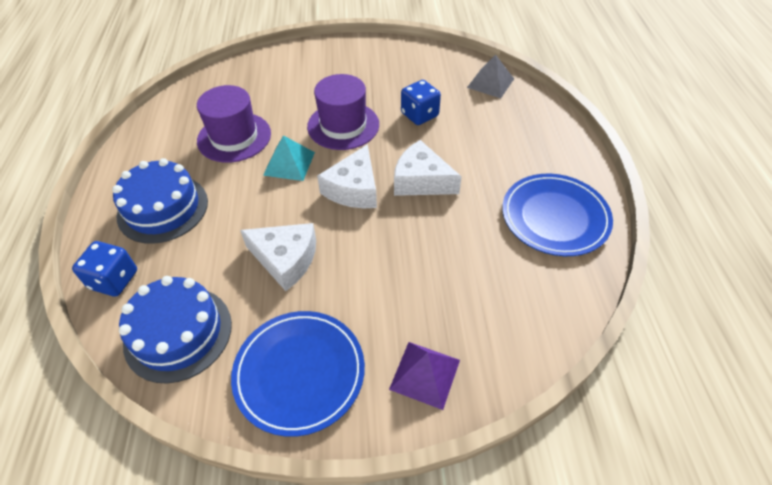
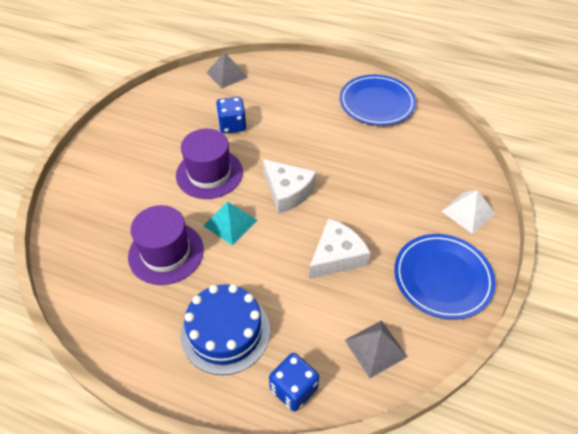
camera: 65 degrees left, 0 degrees up
(178, 333) = (375, 348): blue cake -> grey pyramid
(421, 181) = (304, 151): white cheese -> none
(425, 374) = (468, 212): purple pyramid -> white pyramid

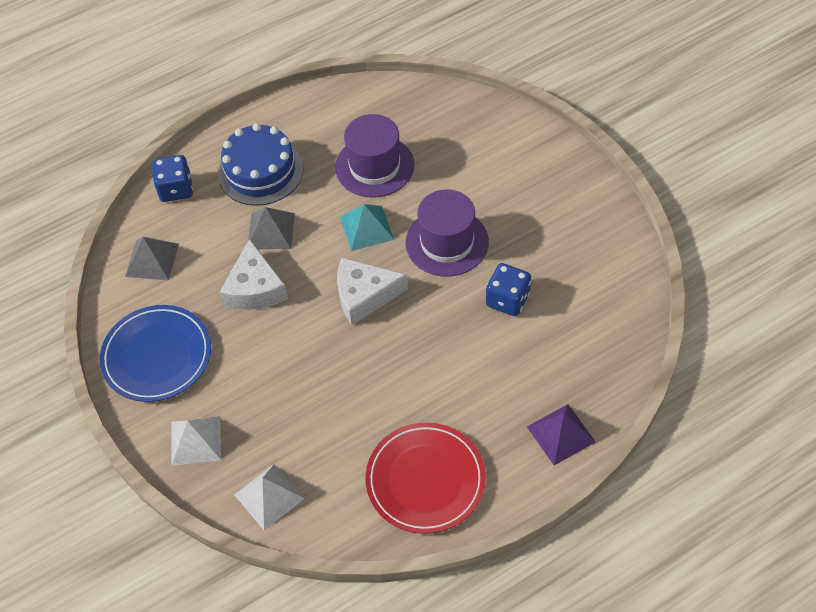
camera: 130 degrees right, 5 degrees up
(227, 75) = (612, 343): grey pyramid -> grey pyramid (270, 231)
(300, 70) = (561, 434): none -> purple pyramid
(376, 103) = (425, 480): blue plate -> red plate
(457, 157) = (269, 496): none -> white pyramid

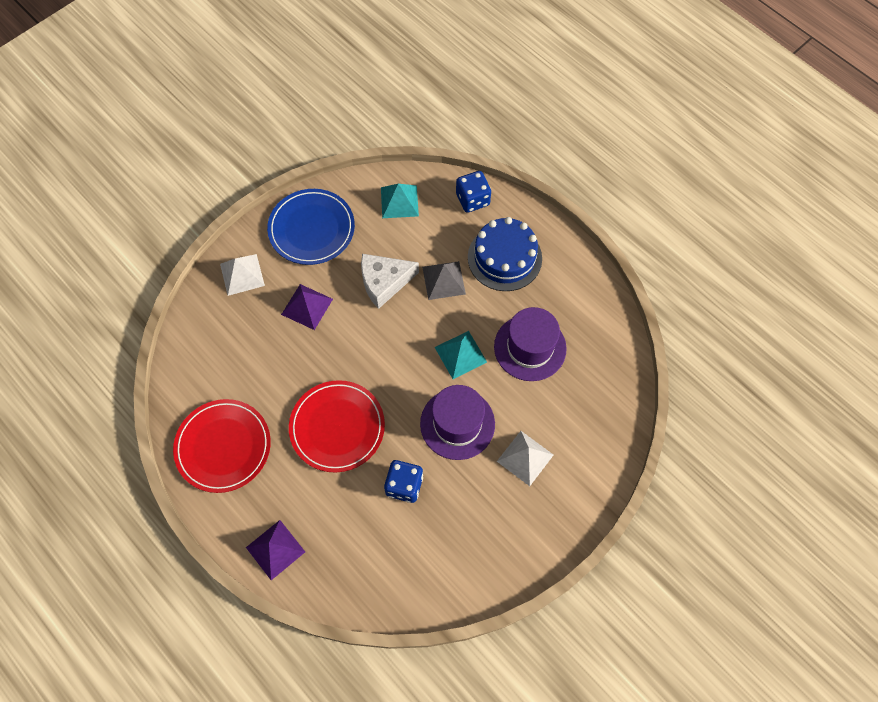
camera: 75 degrees right, 10 degrees up
(152, 260) = (399, 201): grey pyramid -> turquoise pyramid
(263, 372) = (307, 306): none -> purple pyramid
(269, 496) = (200, 336): white pyramid -> white pyramid (525, 458)
(364, 295) = (390, 367): white cheese -> none
(426, 356) = (337, 427): none -> red plate

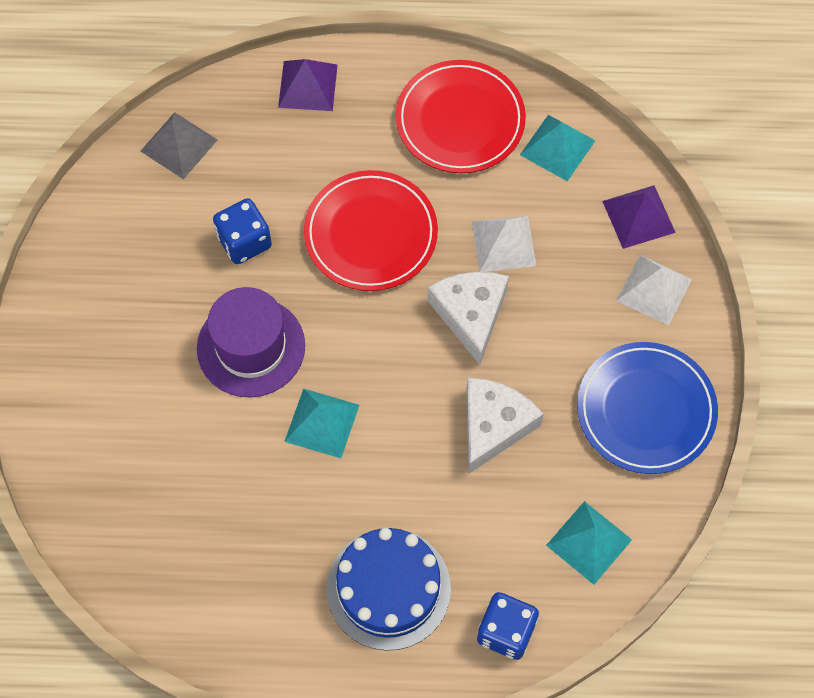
camera: 135 degrees right, 0 degrees up
(196, 384) = (557, 147): none -> turquoise pyramid
(307, 306) = (544, 321): purple pyramid -> purple pyramid (638, 216)
(336, 341) = (470, 314): none -> white cheese
(443, 280) = (430, 492): grey pyramid -> grey pyramid (179, 145)
(525, 458) = (145, 376): white pyramid -> white pyramid (504, 243)
(530, 347) = (252, 502): purple hat -> none

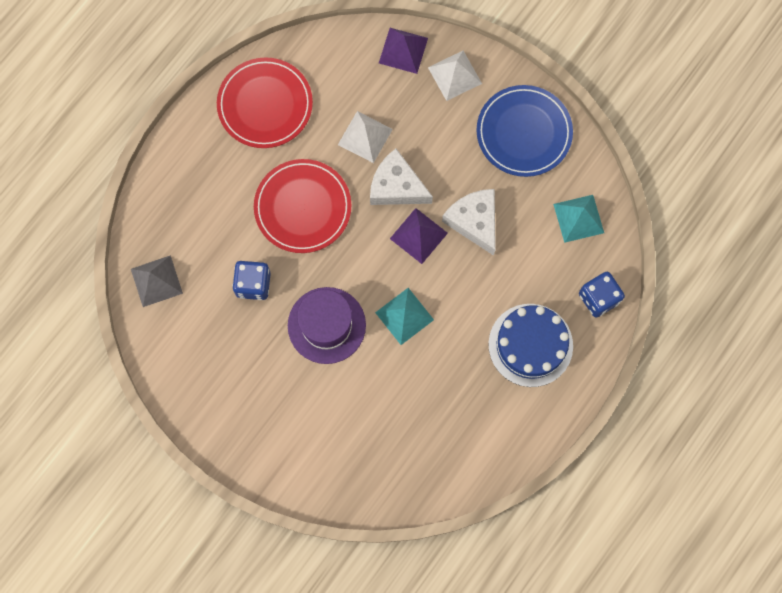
camera: 55 degrees left, 10 degrees up
(307, 85) = (173, 177): purple pyramid -> purple pyramid (418, 235)
(557, 147) = (325, 63): turquoise pyramid -> none

